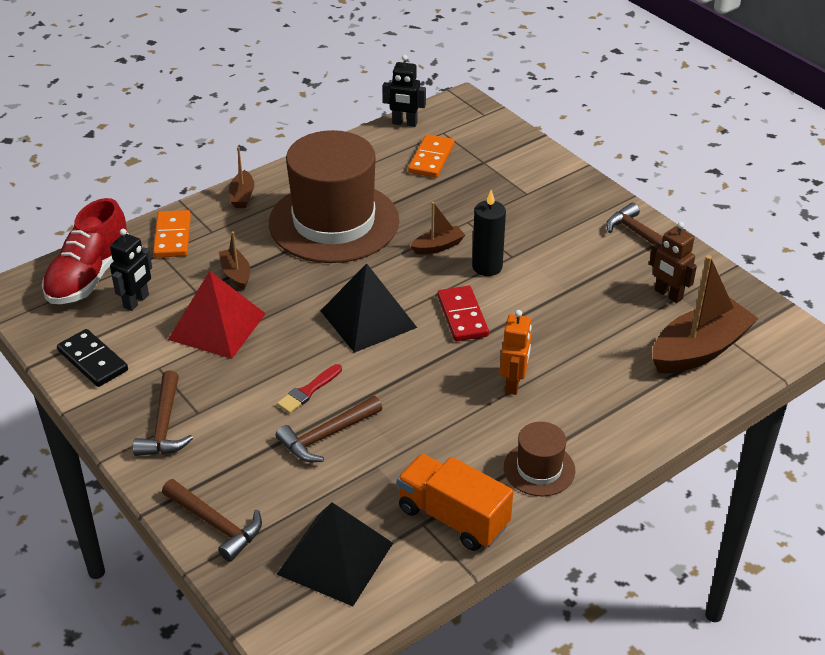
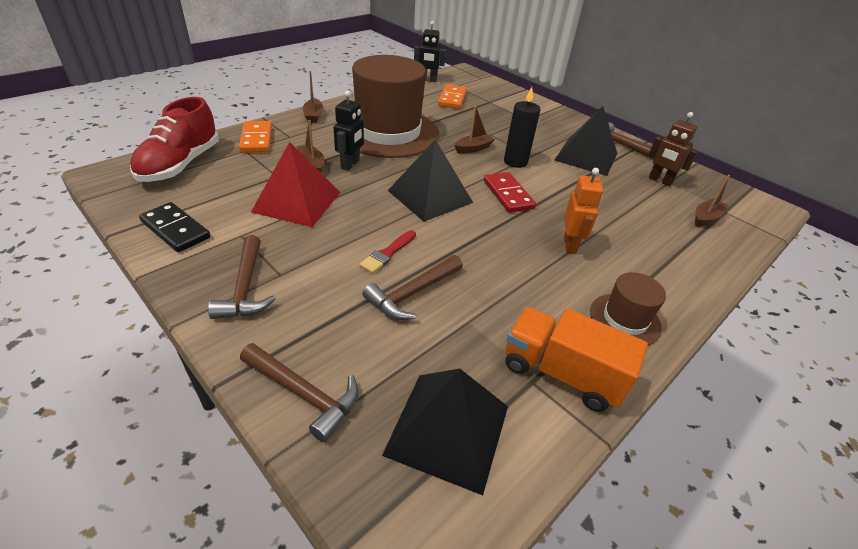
camera: 10 degrees left, 0 degrees up
(136, 301) = (222, 183): black robot -> black robot (350, 164)
(585, 257) = (586, 156): none -> black pyramid
(699, 350) = (706, 218): brown boat -> brown boat, size x0.49

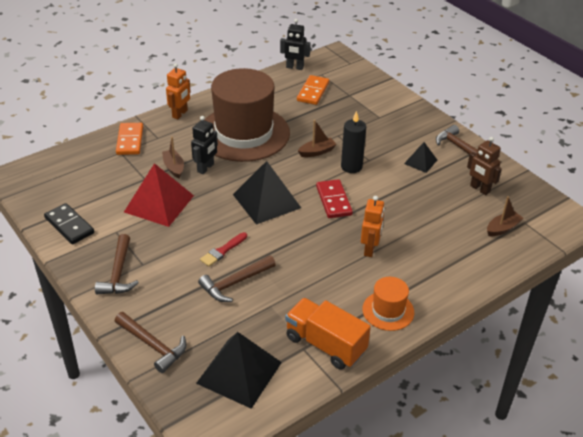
camera: 10 degrees right, 0 degrees up
(180, 165) = (70, 167): red shoe -> none
(313, 116) = (180, 114): brown boat -> orange robot
(586, 156) = (420, 162): black pyramid -> black pyramid, size x0.52
(625, 319) = (388, 311): brown hat -> orange hat

